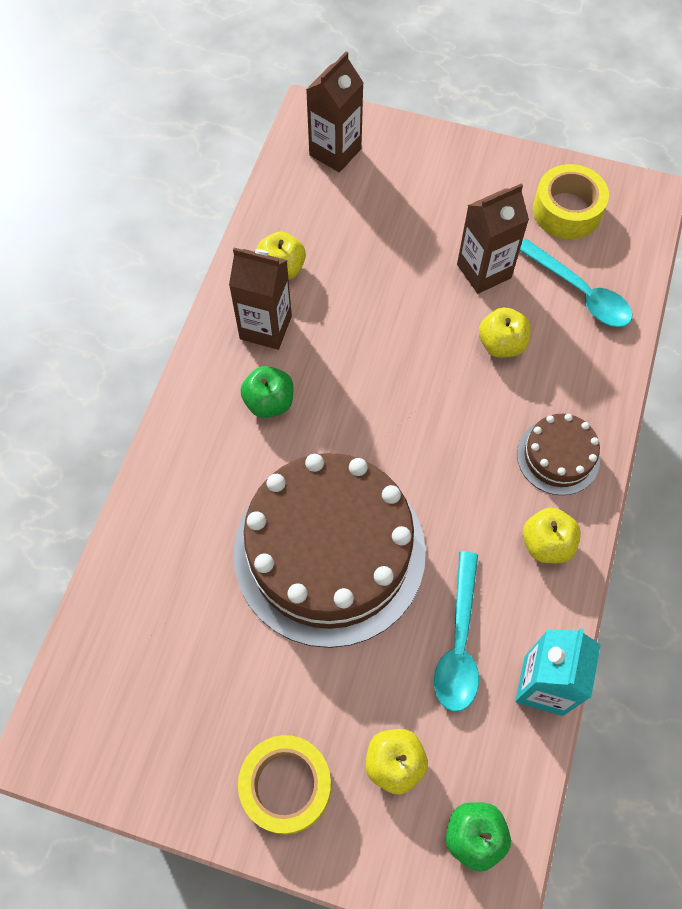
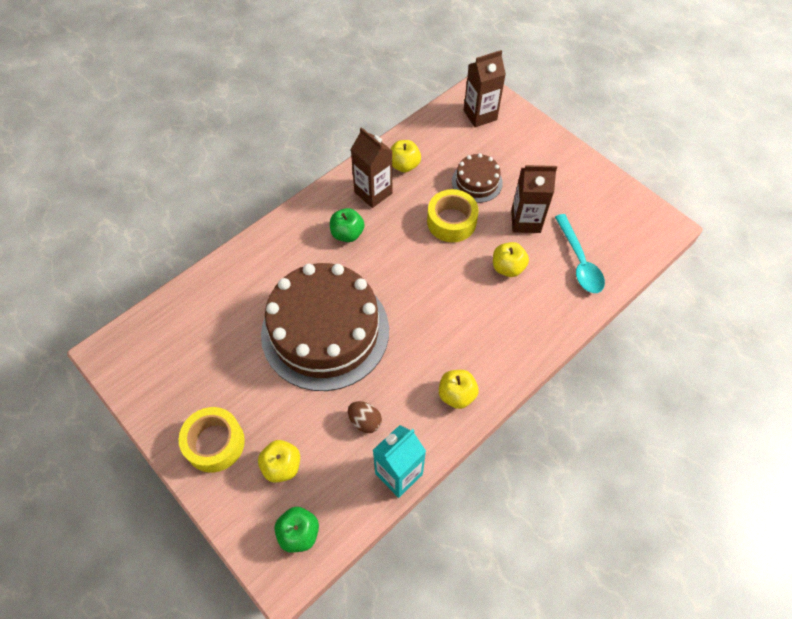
camera: 30 degrees right, 5 degrees down
(459, 642) = (365, 421): turquoise spoon -> brown egg
(558, 456) = (499, 349): brown cake -> brown cake (477, 182)
(567, 210) = (604, 210): yellow tape -> yellow tape (451, 221)

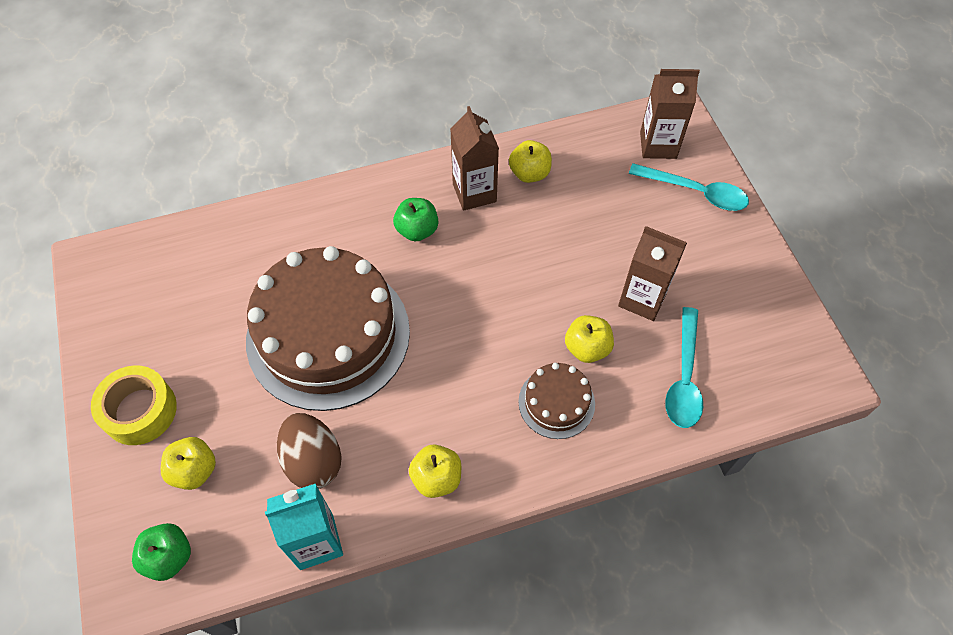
camera: 25 degrees right, 0 degrees up
(365, 421) = (313, 461): brown egg -> brown egg, size x1.65
(451, 221) = (549, 263): yellow tape -> none
(477, 182) = (607, 226): brown cake -> brown cake (556, 402)
(521, 138) = (695, 192): none -> turquoise spoon

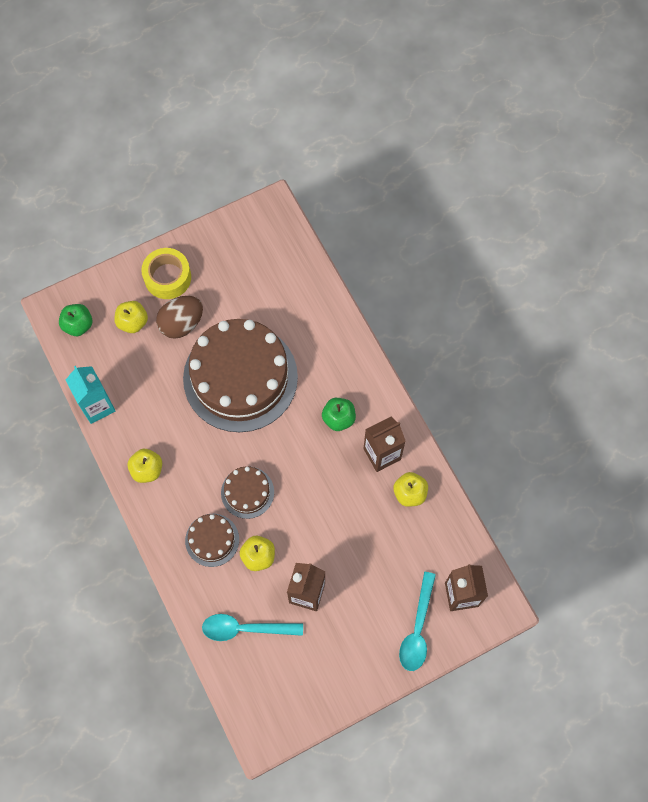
camera: 80 degrees right, 10 degrees up
(313, 461) = (148, 391): brown egg -> brown egg (181, 324)
(496, 349) = (247, 492): none -> brown cake

